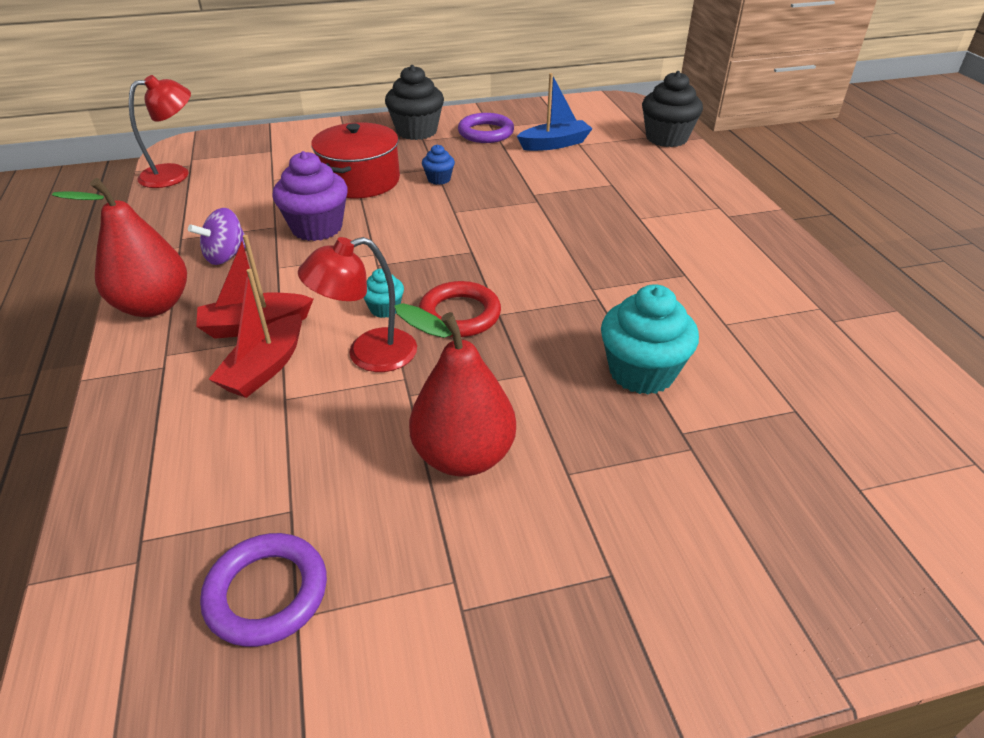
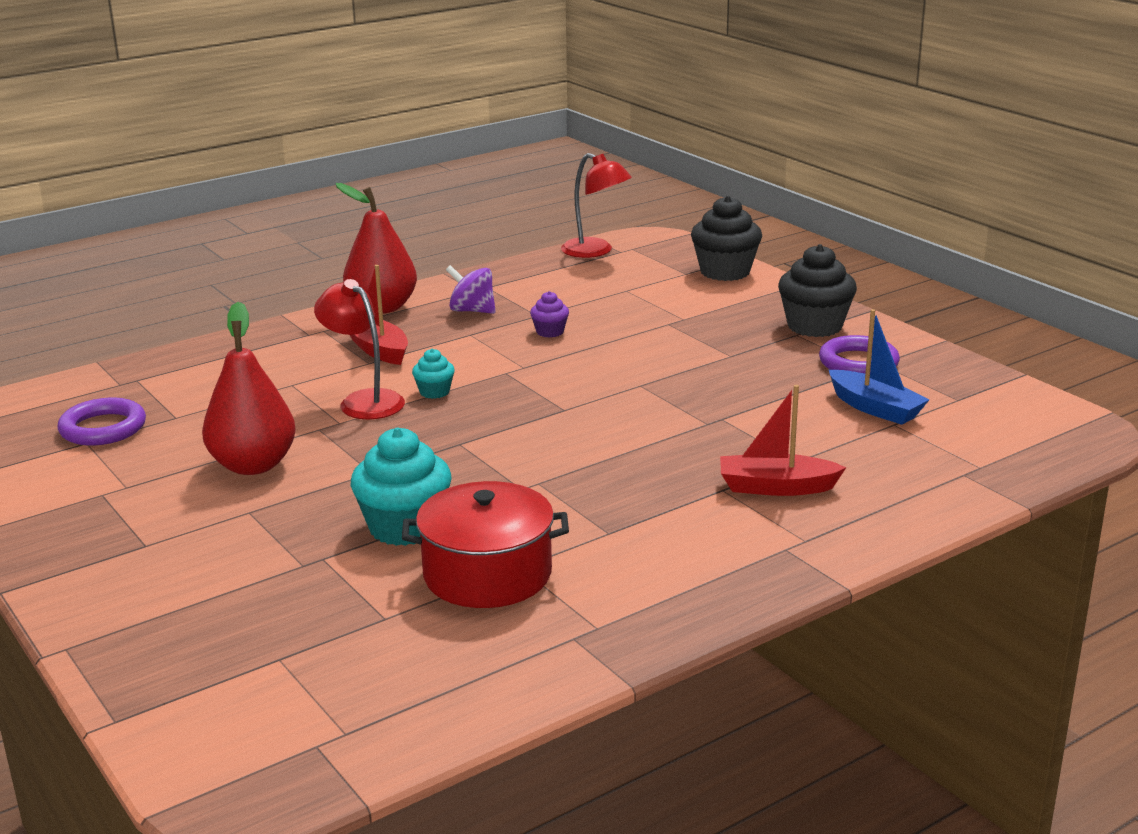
camera: 70 degrees right, 15 degrees down
(265, 368) = (325, 368): red boat -> red boat (776, 487)
(317, 228) = (550, 332): purple cupcake -> purple cupcake, size x0.50
(360, 180) = (662, 327): red pot -> red pot (487, 574)
(439, 179) = (705, 362): blue cupcake -> none
(460, 314) = (447, 426): red ring -> none
(666, 138) = (990, 480): black cupcake -> black cupcake (725, 272)

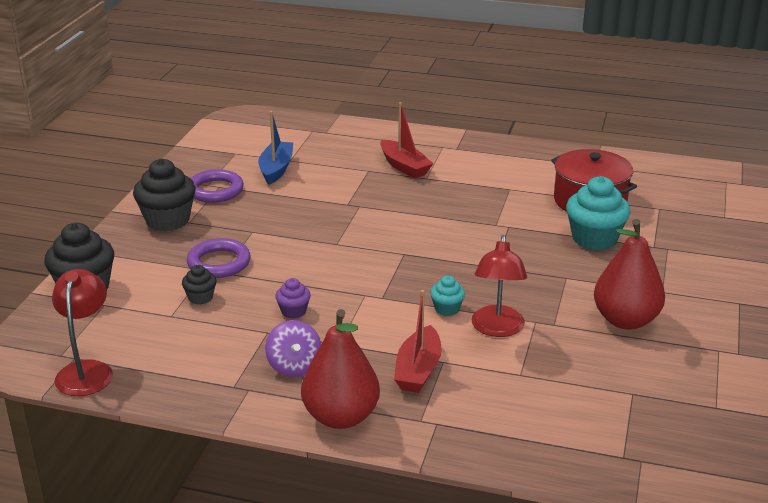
camera: 130 degrees left, 5 degrees up
(103, 428) = (693, 414): purple ring -> purple ring (219, 263)
(636, 305) = (200, 297): none -> black cupcake

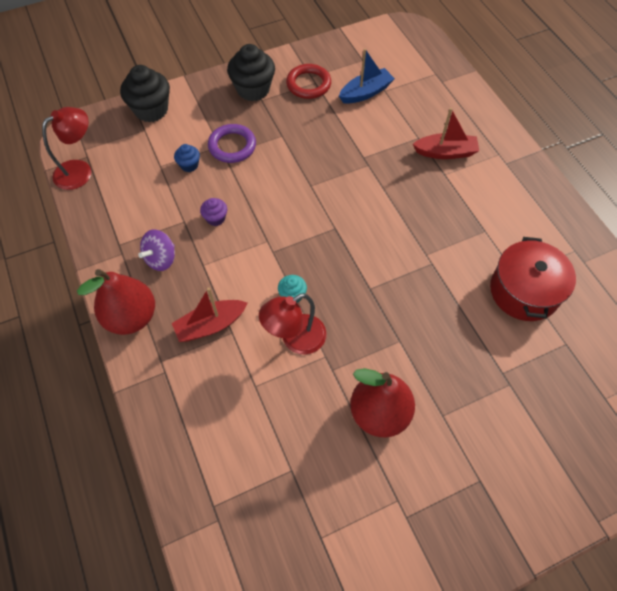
camera: 50 degrees right, 30 degrees up
(200, 297) = (189, 165): black cupcake -> blue cupcake
(215, 190) = (308, 84): purple ring -> red ring
(404, 166) = (445, 152): red boat -> red boat turned 105 degrees counterclockwise
(594, 239) = (471, 327): turquoise cupcake -> none

